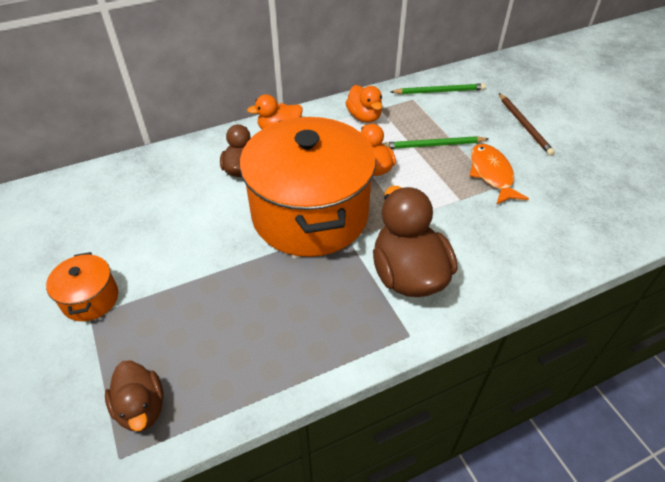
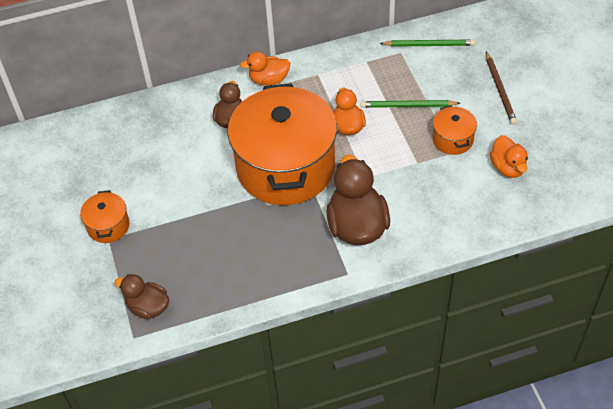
camera: 10 degrees right, 5 degrees up
(141, 408) = (148, 307): brown duck -> brown duck turned 135 degrees clockwise
(364, 117) = (350, 70): orange duck -> orange duck (507, 167)
(491, 174) = (452, 139): orange fish -> orange pot

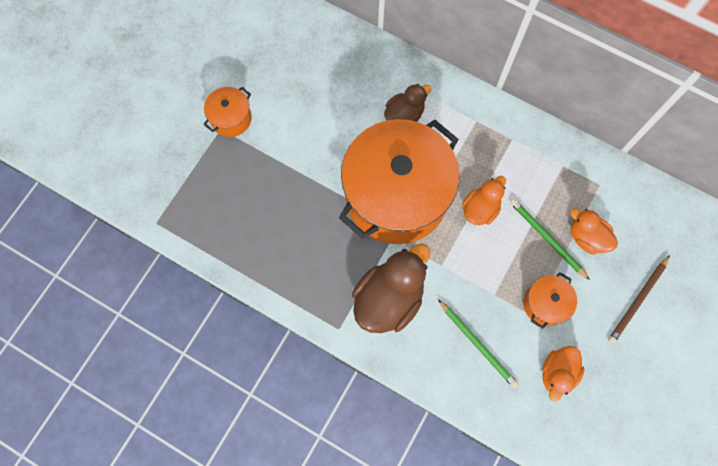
camera: 45 degrees right, 20 degrees up
(148, 307) = (188, 210): brown duck -> none
(269, 80) = (470, 107): orange duck -> orange duck (587, 237)
(429, 45) = (631, 201): green pencil -> green pencil (478, 344)

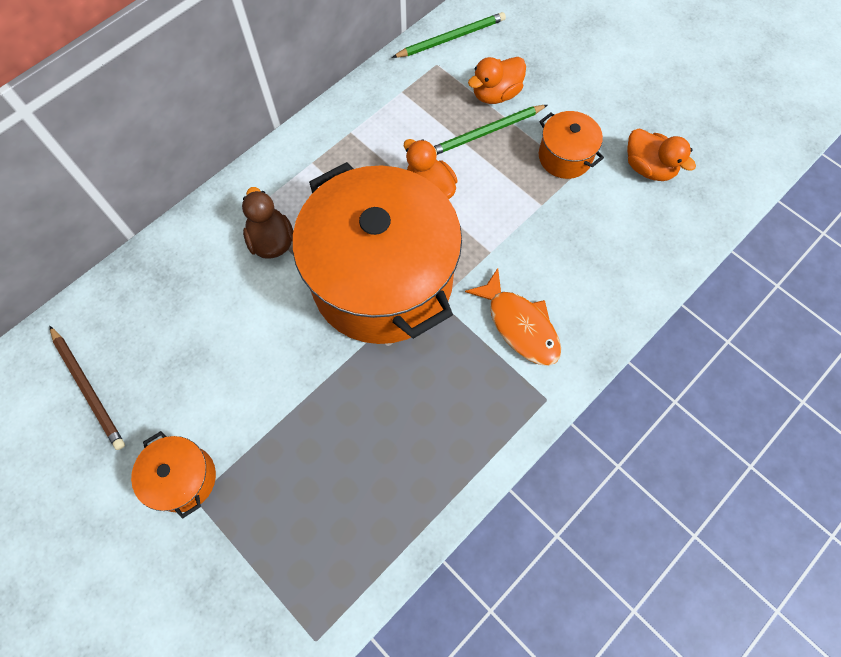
camera: 75 degrees left, 5 degrees down
(389, 299) = (520, 325): brown duck -> orange fish
(478, 344) = (599, 239): green pencil -> green pencil (451, 38)
(637, 301) = (580, 70): brown pencil -> brown pencil (88, 389)

